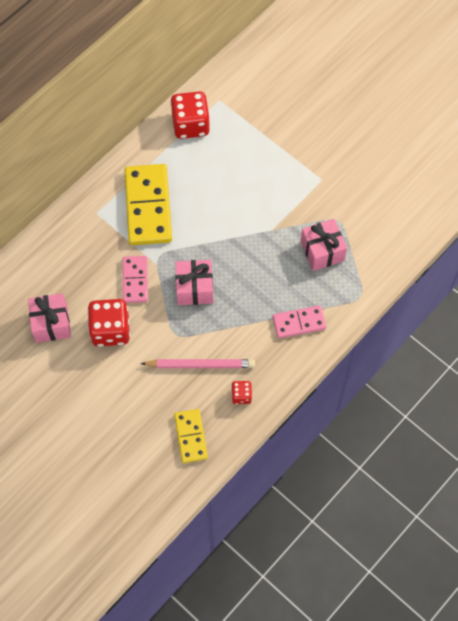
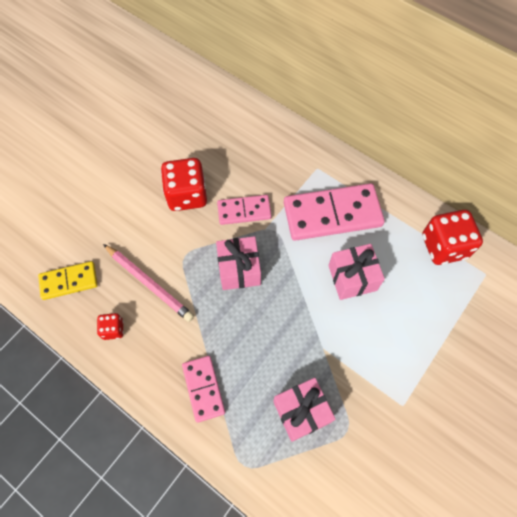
camera: 85 degrees right, 0 degrees up
(51, 324) = (192, 144): pink gift -> pink gift (352, 278)
(148, 206) = (332, 214): yellow domino -> pink domino
(201, 365) = (149, 284): pink pencil -> pink pencil turned 45 degrees counterclockwise

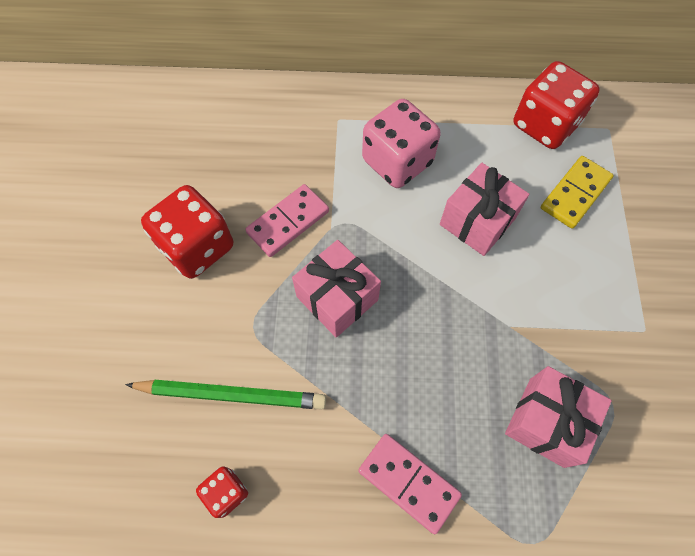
camera: 35 degrees left, 0 degrees up
(69, 281) = (110, 471): yellow domino -> yellow domino (575, 193)
(149, 284) = (232, 395): pink pencil -> green pencil
(332, 214) = (397, 162): pink domino -> pink dice

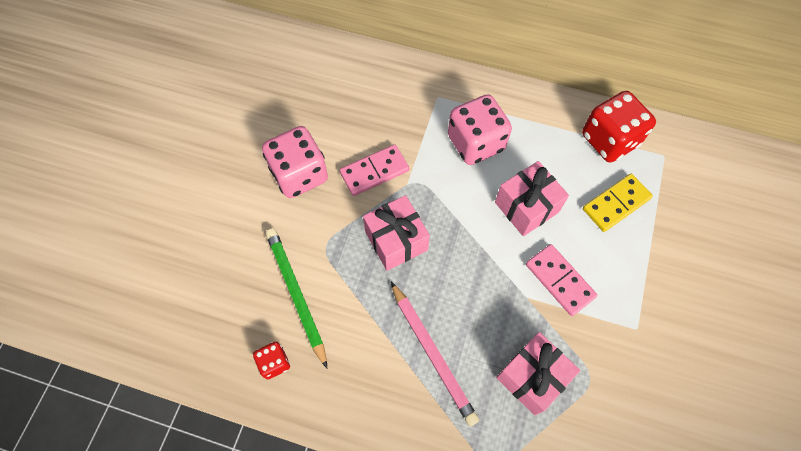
camera: 15 degrees right, 0 degrees up
(197, 247) = (299, 174): red dice -> pink dice
(232, 395) = (296, 294): green pencil -> green pencil turned 135 degrees counterclockwise
(408, 483) = (410, 393): pink domino -> pink domino (559, 281)
(421, 426) = (432, 354): none -> pink pencil

